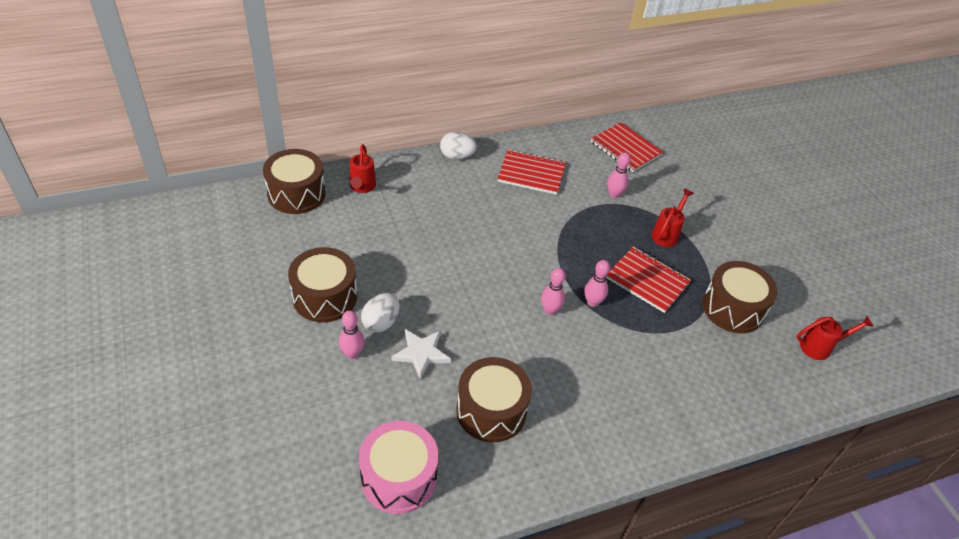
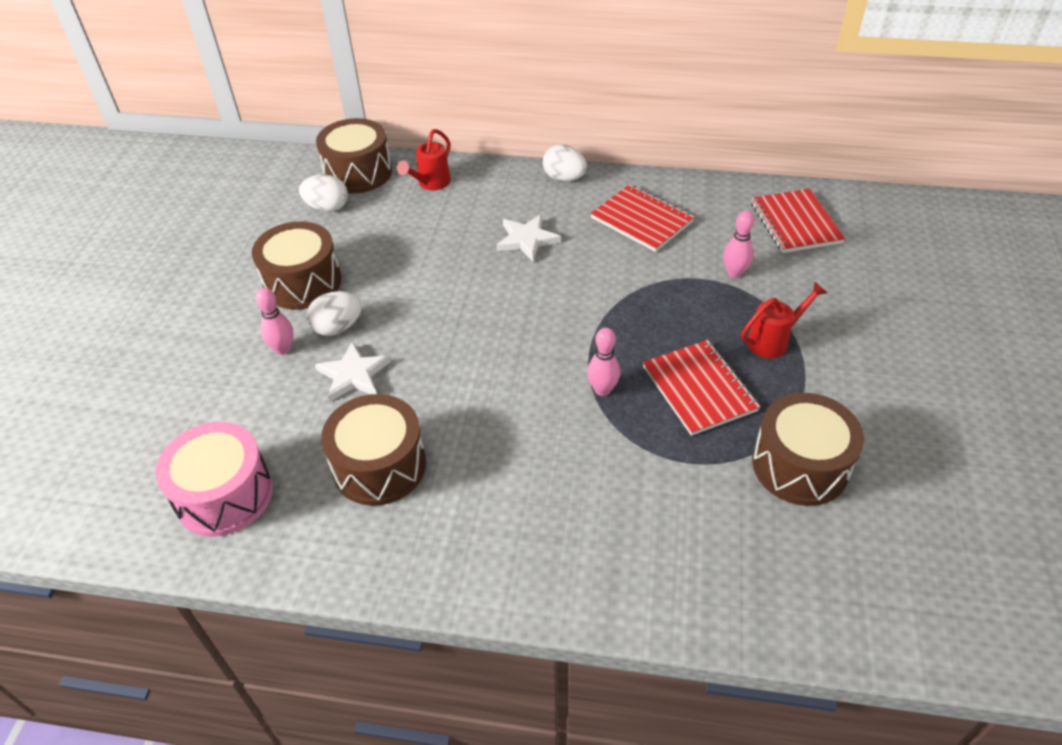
camera: 35 degrees right, 0 degrees up
(294, 230) = (327, 207): none -> white egg
(466, 211) = (527, 240): none -> white star
(550, 310) = (540, 380): pink bowling pin -> none
(820, 347) = (905, 568): red watering can -> none

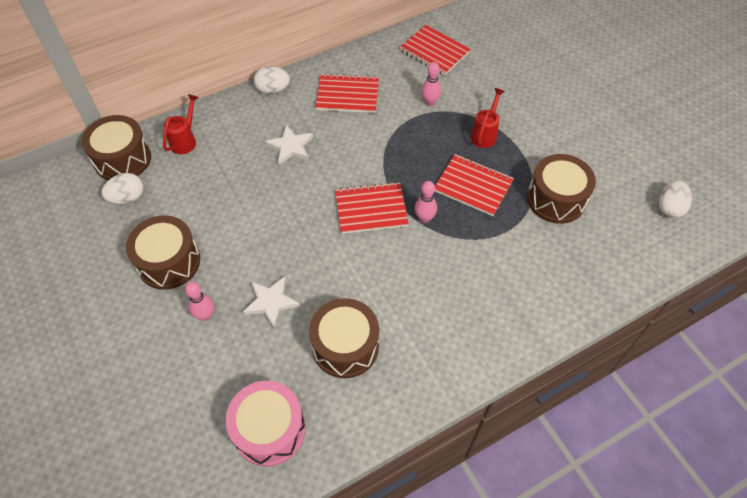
camera: 40 degrees left, 10 degrees up
(338, 327) = (227, 278): white egg -> white egg (669, 208)
(430, 184) = (185, 140): red watering can -> red watering can turned 150 degrees counterclockwise
(550, 346) = (371, 209): none -> red notebook

